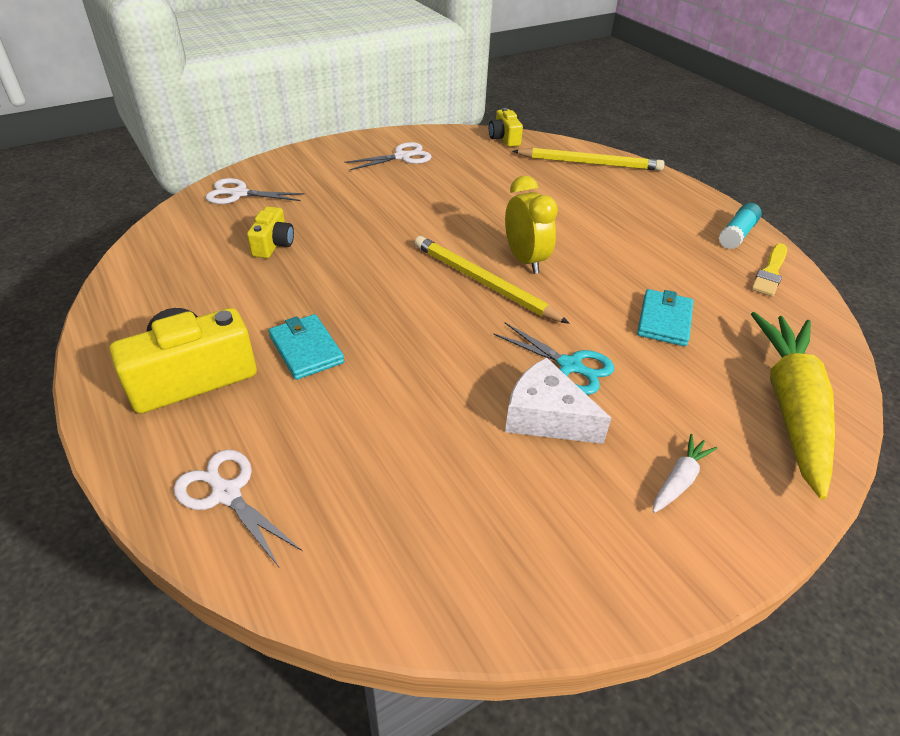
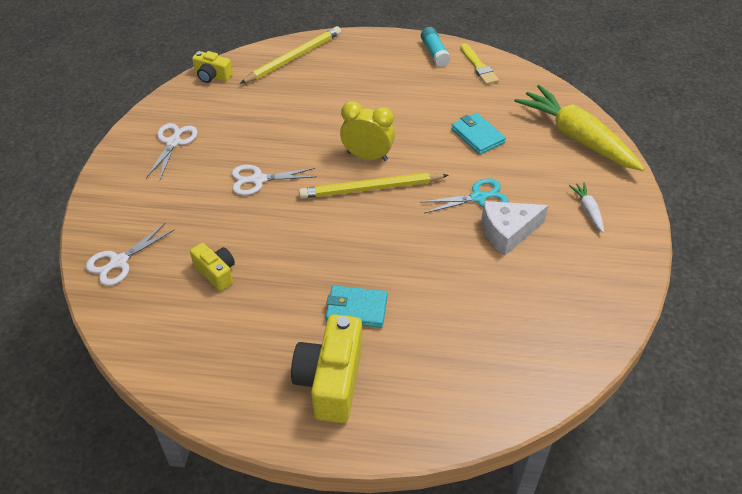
camera: 50 degrees left, 5 degrees up
(225, 493) = (452, 403): white scissors -> white scissors (257, 180)

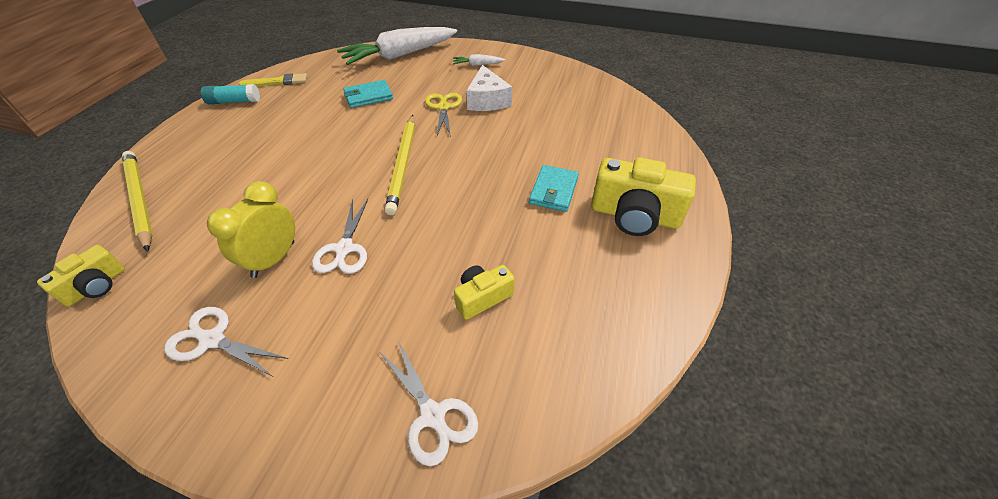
camera: 80 degrees left, 0 degrees up
(367, 156) = (356, 161): yellow clock -> yellow clock (274, 259)
(479, 197) = (443, 107): turquoise scissors -> yellow scissors
(577, 138) = (400, 55): yellow carrot -> white carrot

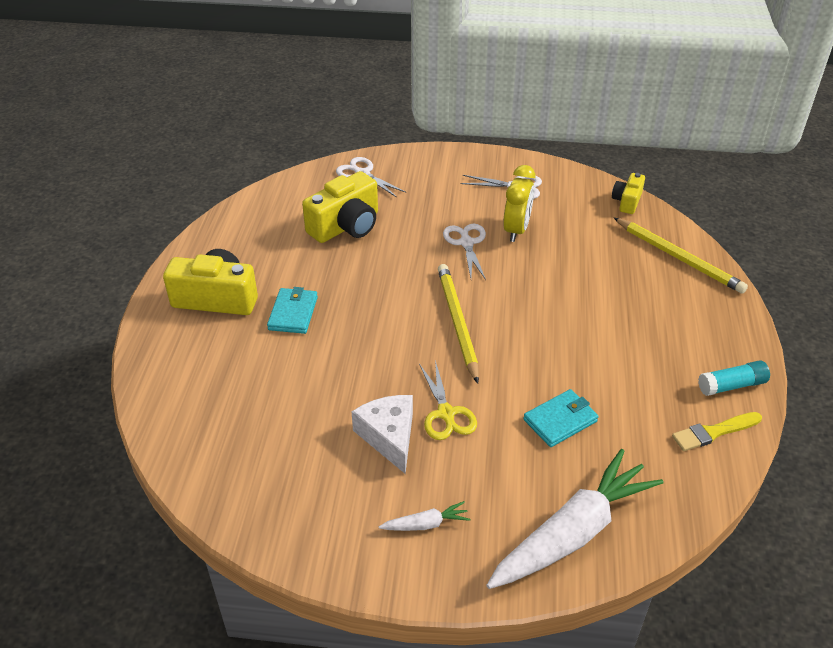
camera: 170 degrees right, 5 degrees down
(482, 297) = (346, 226): yellow camera -> yellow camera, size x1.80

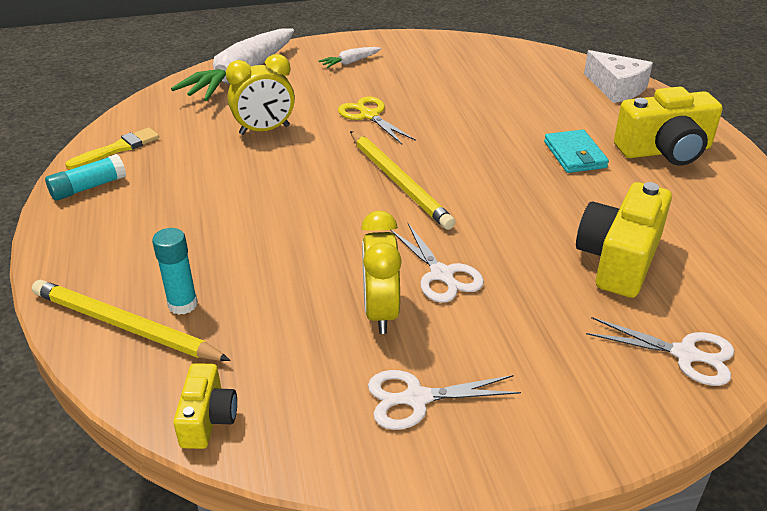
camera: 160 degrees right, 5 degrees down
(389, 436) = (408, 95): white cheese -> white cheese (616, 88)
(560, 420) = (264, 130): turquoise wallet -> yellow clock
(642, 263) = (182, 304): none -> turquoise glue stick

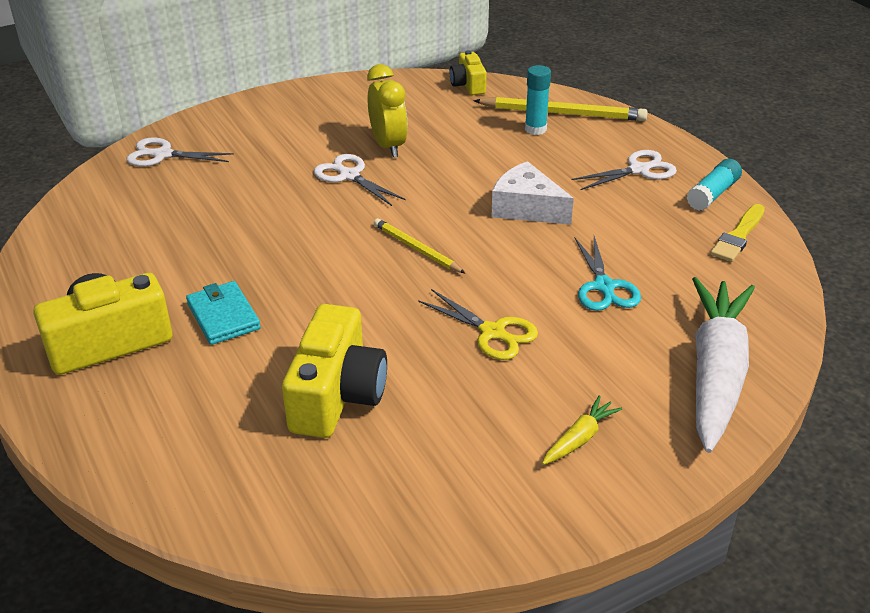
camera: 165 degrees right, 0 degrees up
(264, 130) = (604, 287): yellow clock -> turquoise scissors
(350, 62) = (579, 439): white carrot -> yellow carrot
(399, 182) = (416, 249): yellow pencil -> yellow pencil, size x0.61
(415, 399) = (347, 109): white scissors -> white scissors (639, 170)
(616, 88) = (141, 458): white cheese -> white cheese (526, 208)
(619, 259) = (196, 210): yellow camera -> yellow camera (337, 395)

